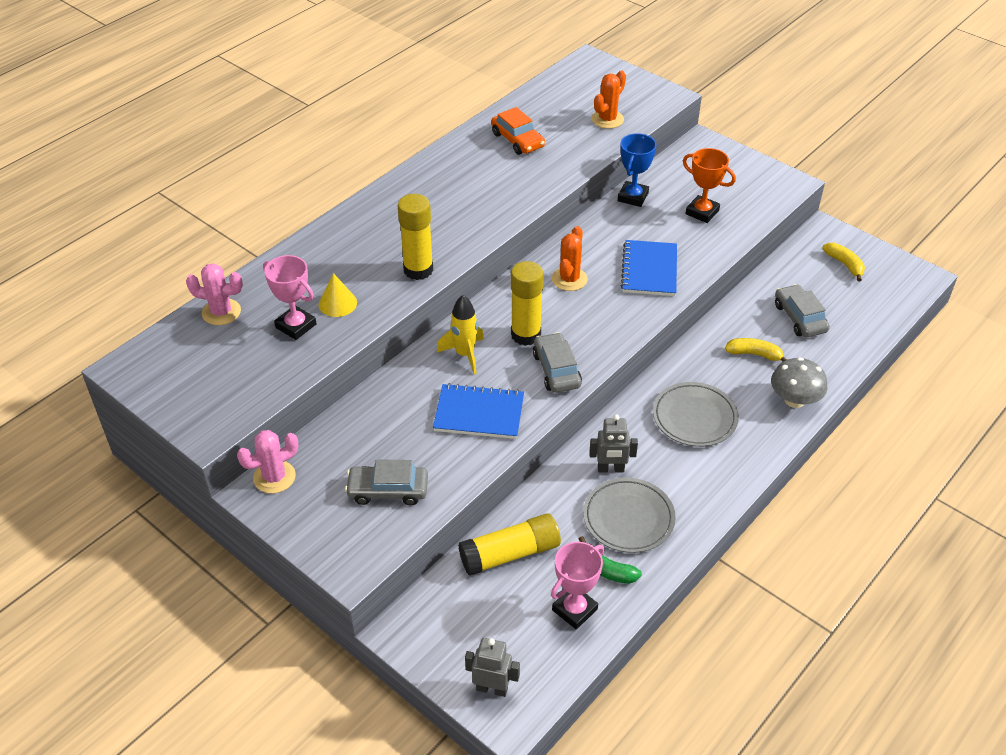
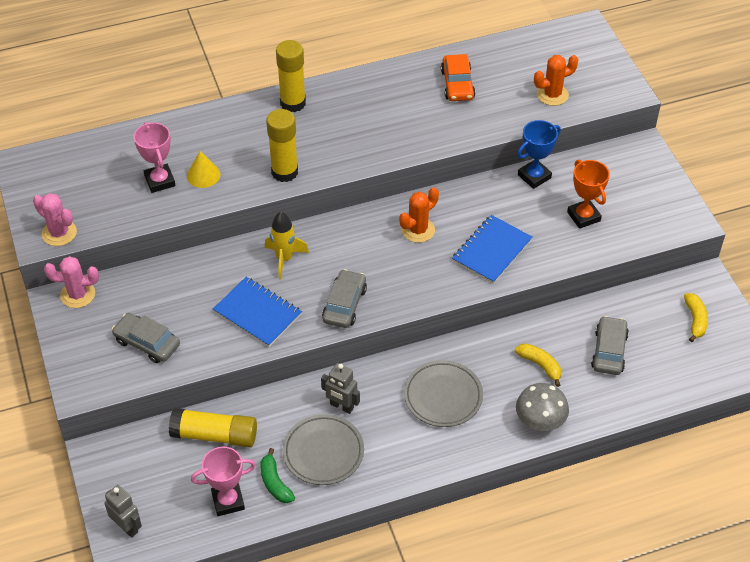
camera: 30 degrees right, 5 degrees up
(221, 312) = (116, 146): pink cactus -> pink cactus (59, 233)
(525, 335) = (344, 263): yellow glue stick -> yellow glue stick (293, 103)

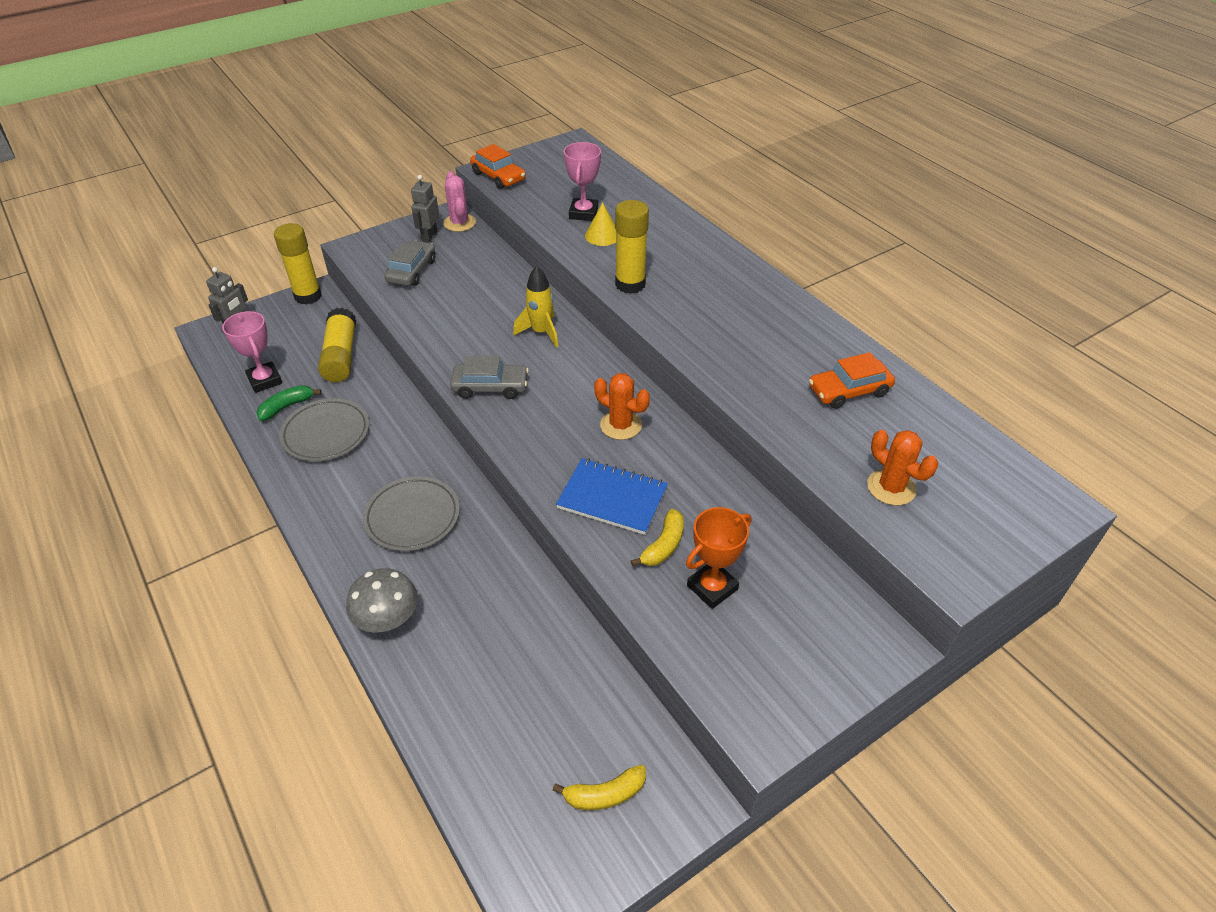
camera: 75 degrees right, 5 degrees down
(59, 233) = (498, 176): pink cactus -> orange car
(160, 181) = (583, 213): pink trophy -> pink trophy turned 45 degrees counterclockwise
(257, 313) = (463, 329): blue notebook -> none
(293, 103) = (736, 270): yellow glue stick -> yellow glue stick (308, 296)
(341, 406) = (387, 435): grey robot -> grey robot (429, 236)
(534, 176) = (761, 520): blue trophy -> none
(540, 365) = (476, 605): yellow banana -> yellow banana (663, 546)
(609, 351) = (517, 682): grey car -> none

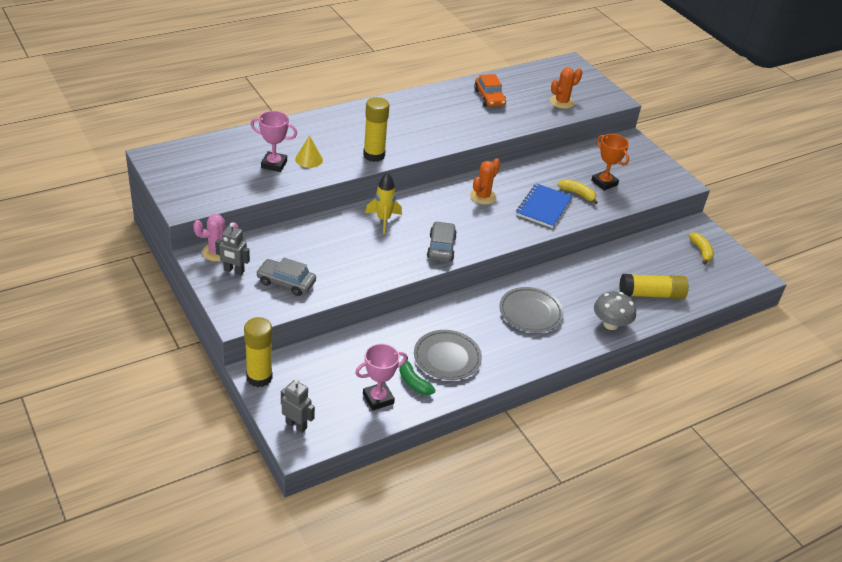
camera: 90 degrees left, 5 degrees down
(341, 356) = (353, 352): yellow glue stick -> yellow glue stick (651, 294)
(498, 176) = (198, 202): orange car -> none

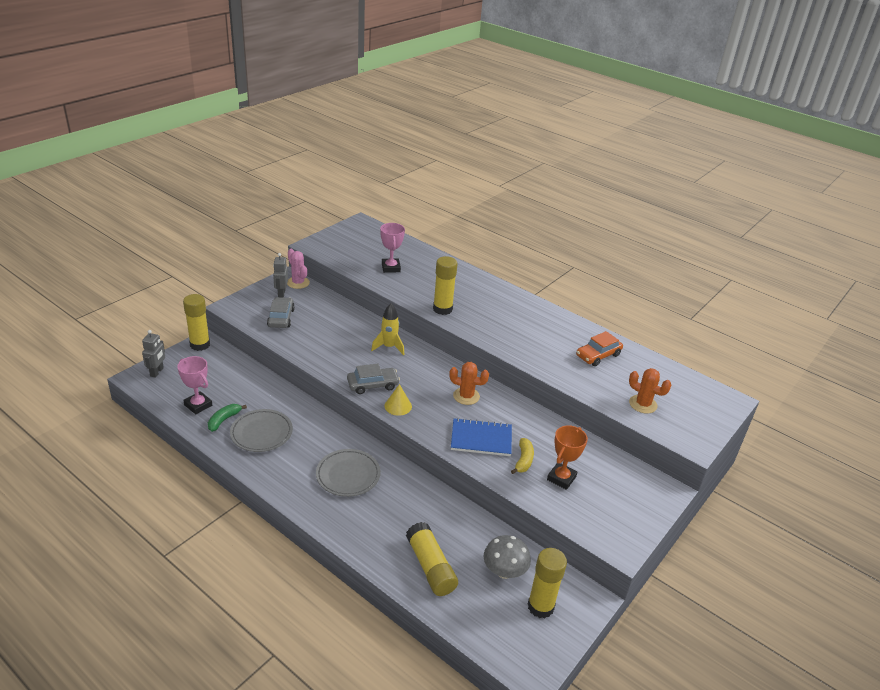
camera: 70 degrees right, 5 degrees down
(309, 159) = (410, 281): yellow cone -> yellow cone (398, 406)
(610, 324) = (362, 538): grey mushroom -> grey mushroom (504, 571)
(701, 251) = (540, 606): yellow banana -> yellow glue stick

